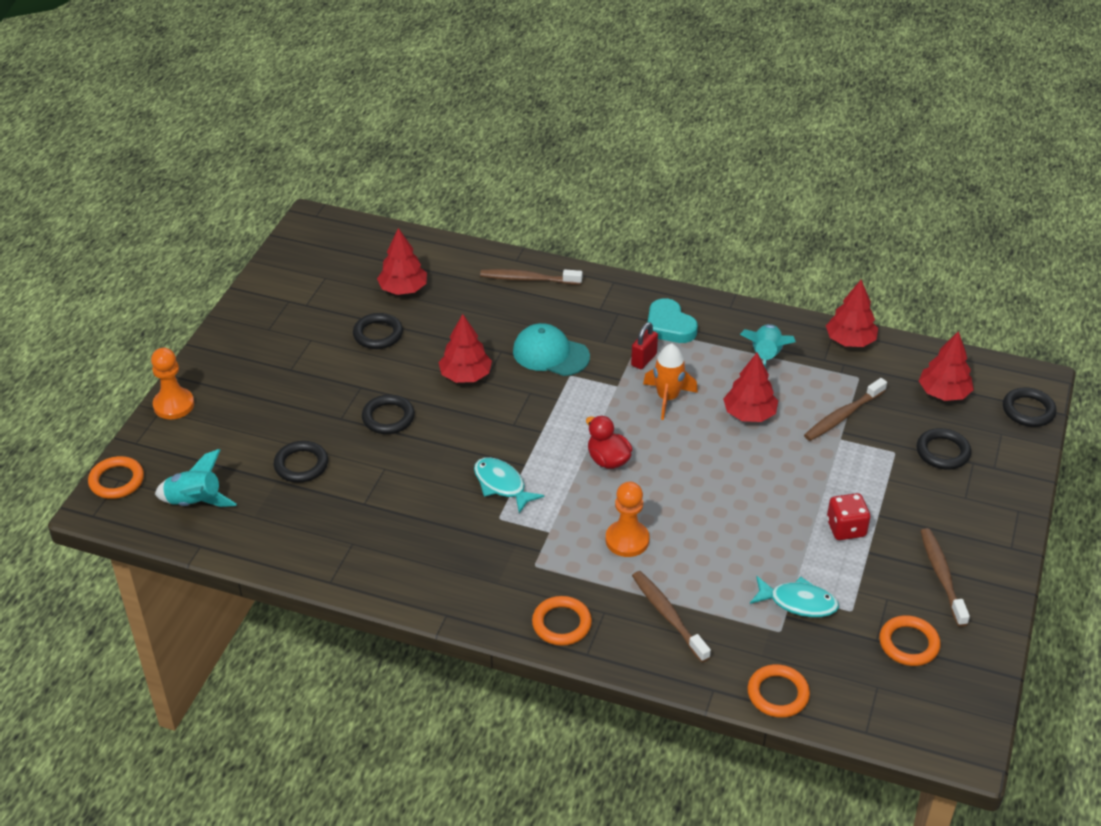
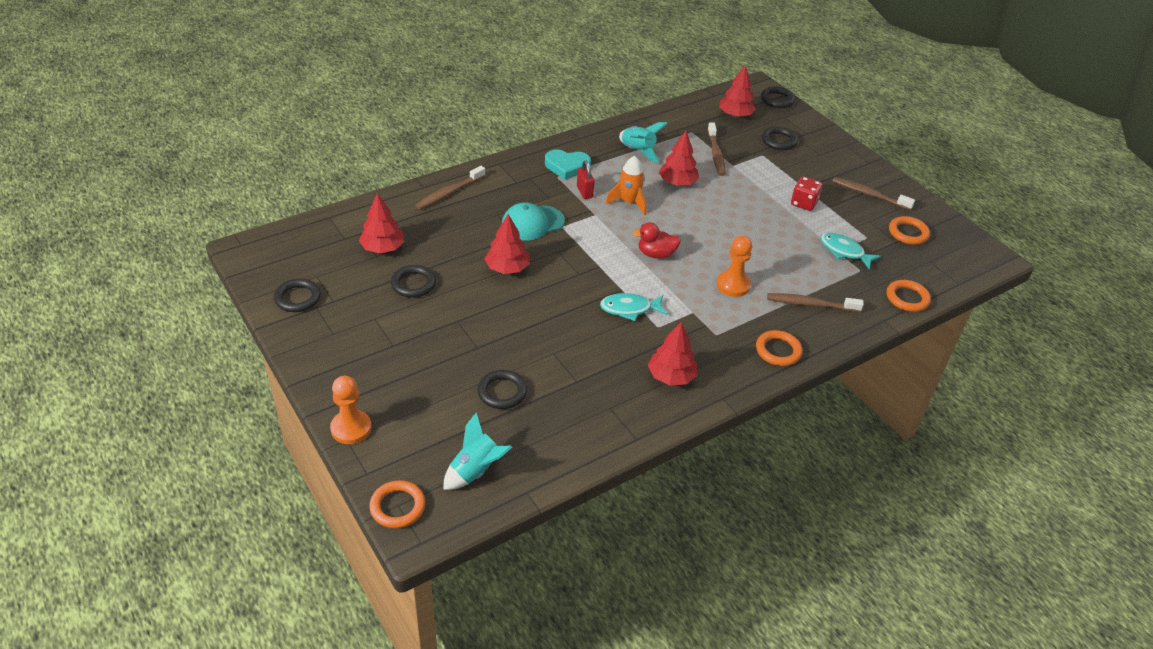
camera: 55 degrees left, 0 degrees up
(388, 417) = (505, 324): black ring -> black ring (297, 298)
(798, 602) = (844, 251): turquoise fish -> turquoise fish turned 105 degrees counterclockwise
(850, 341) = (659, 117): red tree -> red tree (671, 376)

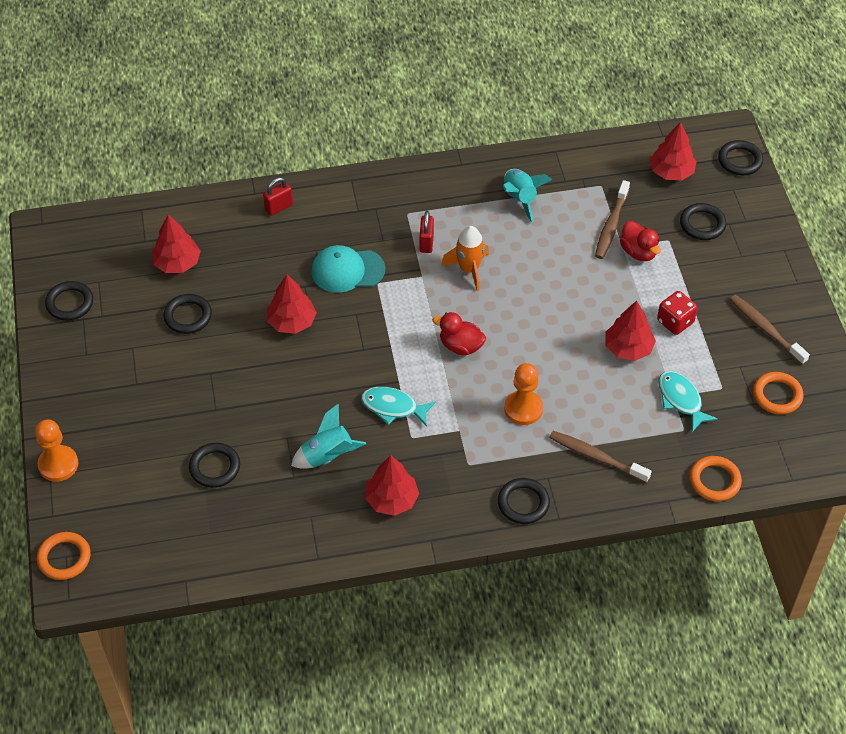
camera: 25 degrees right, 10 degrees up
(449, 192) = (279, 207): brown toothbrush -> red padlock
(476, 471) = (150, 544): turquoise rocket -> turquoise rocket (328, 456)
(567, 167) = (425, 202): turquoise heart -> none
(677, 182) = (541, 255): red tree -> red tree (628, 348)
(747, 166) = (638, 252): none -> red duck
(778, 351) = (523, 503): orange ring -> black ring

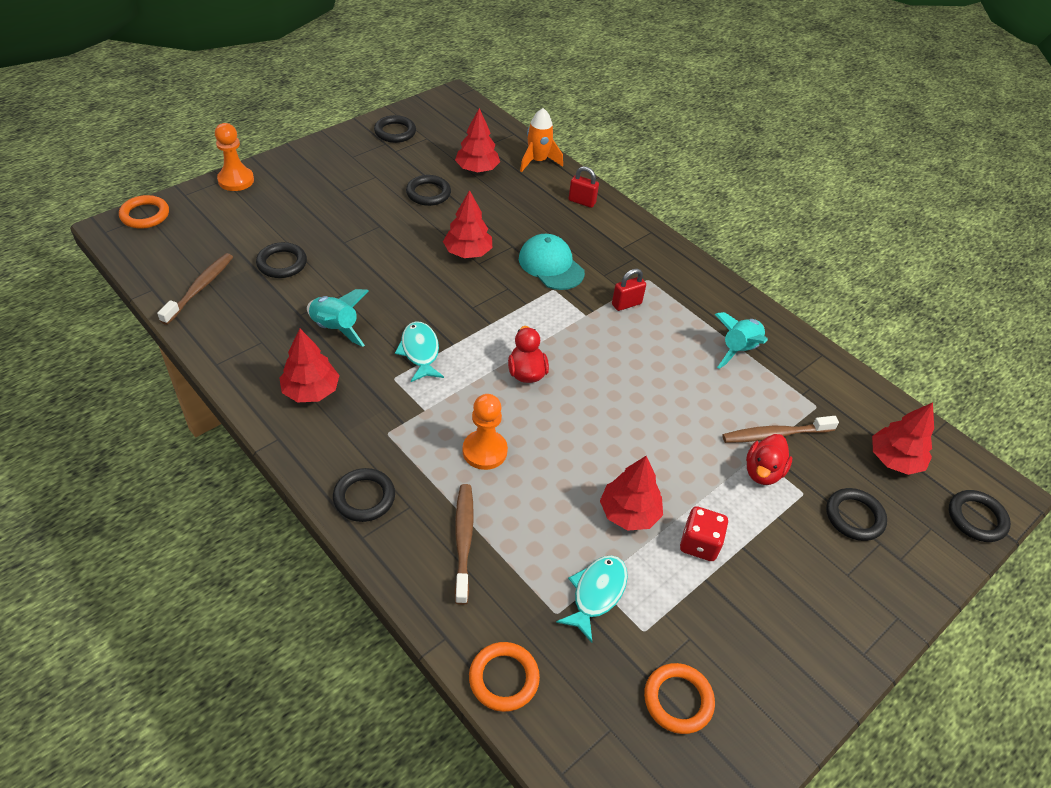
camera: 55 degrees right, 5 degrees down
(469, 269) = (621, 345): orange rocket -> orange rocket (538, 161)
(766, 329) = (765, 645): brown toothbrush -> brown toothbrush (199, 288)

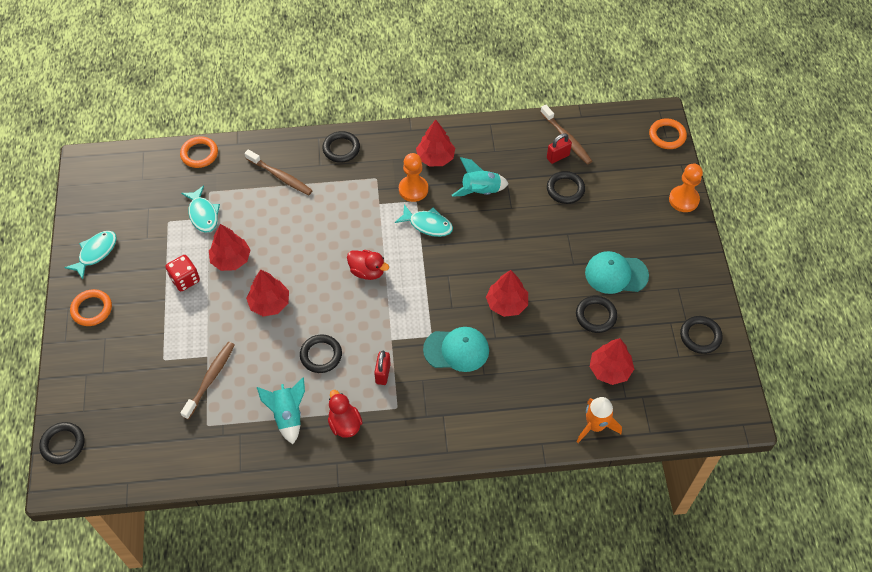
camera: 130 degrees right, 10 degrees up
(368, 195) = (616, 274): none -> turquoise cap
(484, 451) = (327, 216): orange pawn -> orange pawn (413, 189)
(582, 201) = (518, 424): red padlock -> red padlock (558, 157)
(678, 700) = (127, 212): orange ring -> orange ring (92, 309)
(763, 472) = (194, 349): red duck -> red duck (344, 424)
(769, 688) = (96, 253): none -> turquoise fish
(854, 517) = (127, 373): black ring -> black ring (321, 355)
(894, 460) = (134, 435): red tree -> red tree (269, 303)

